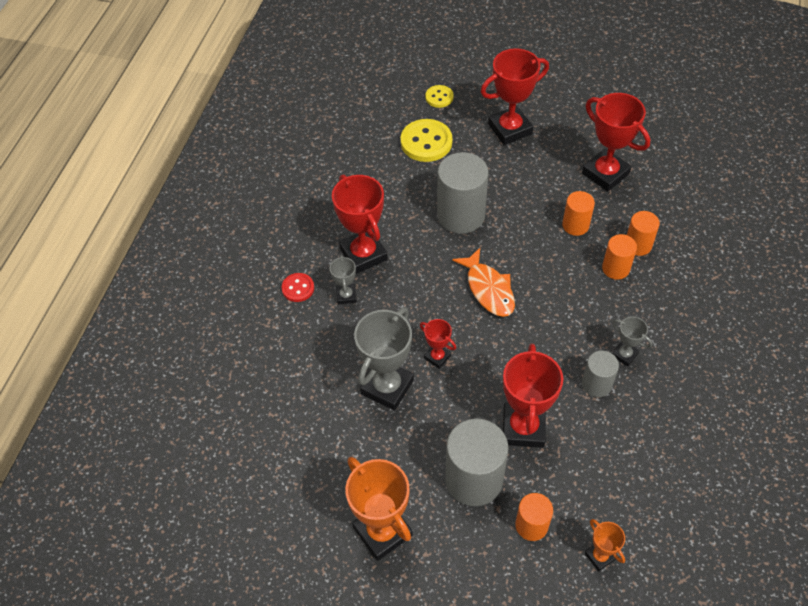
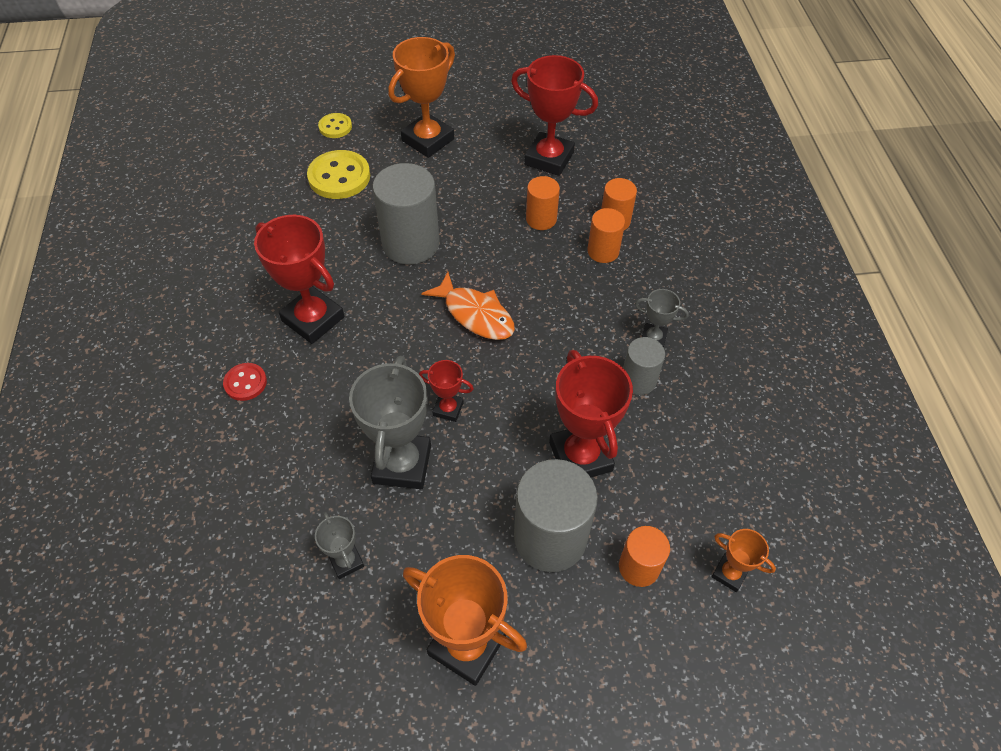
camera: 25 degrees left, 0 degrees up
(346, 295) = (310, 373): grey trophy -> grey trophy (346, 561)
(510, 129) = (428, 140): red trophy -> orange trophy

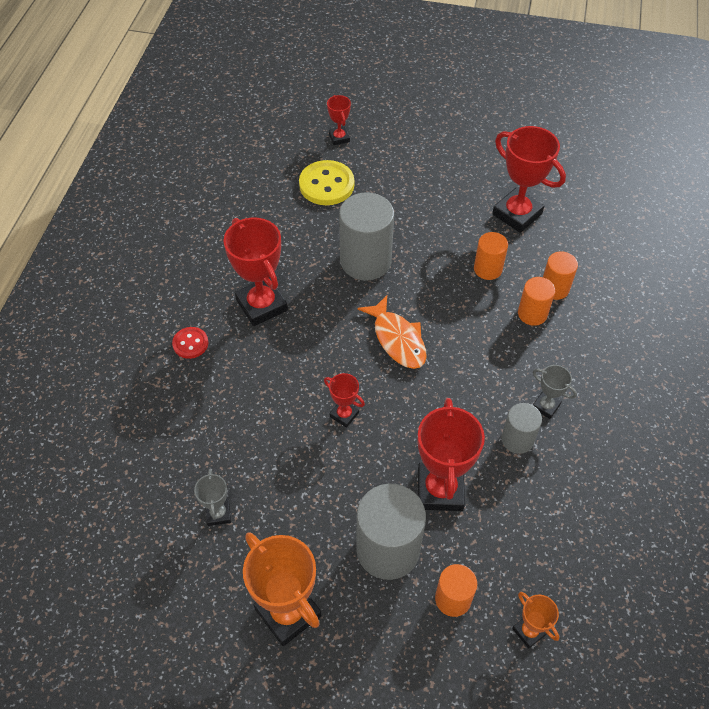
camera: 20 degrees right, 0 degrees up
(335, 127) = (339, 138): yellow button -> red trophy
(402, 464) = (290, 449): grey trophy -> none
(428, 140) = (415, 169): orange trophy -> none

